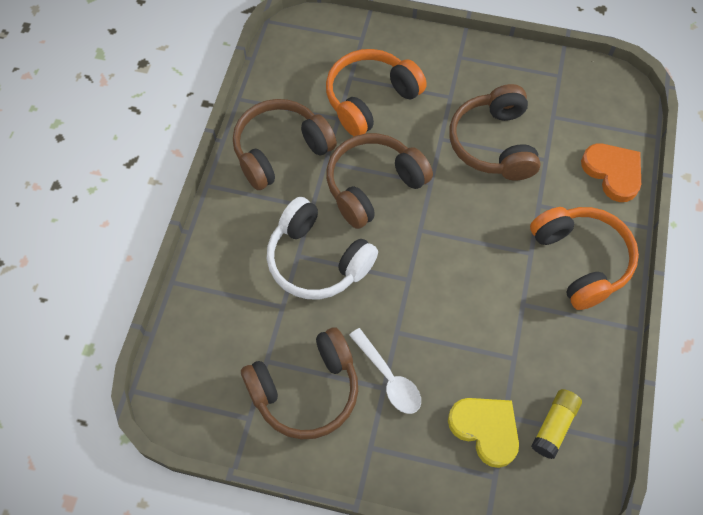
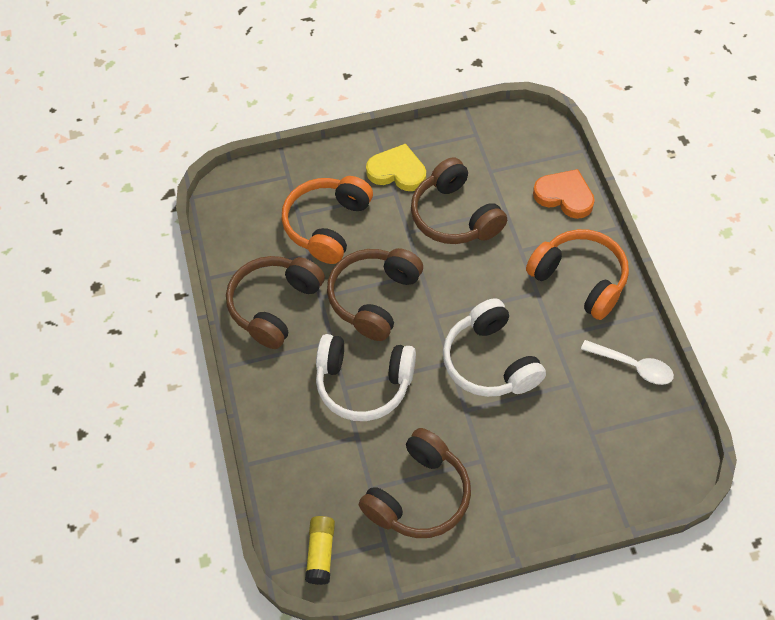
camera: 25 degrees left, 5 degrees down
(389, 378) = (481, 450): white spoon -> white spoon (633, 366)
(446, 297) = (490, 361): none -> white headphones
(485, 429) = (582, 451): yellow heart -> yellow heart (397, 171)
(554, 426) = (633, 421): yellow glue stick -> yellow glue stick (321, 553)

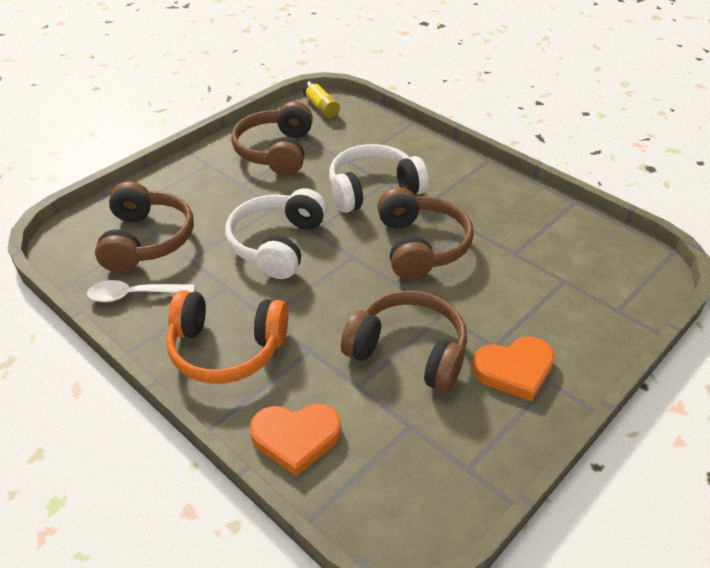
camera: 145 degrees right, 15 degrees down
(274, 306) = (498, 206): brown headphones -> brown headphones (147, 240)
(327, 225) = (526, 283): orange headphones -> none
(397, 171) = (514, 370): yellow heart -> orange heart
(490, 361) = (277, 244): white headphones -> white headphones turned 105 degrees counterclockwise

